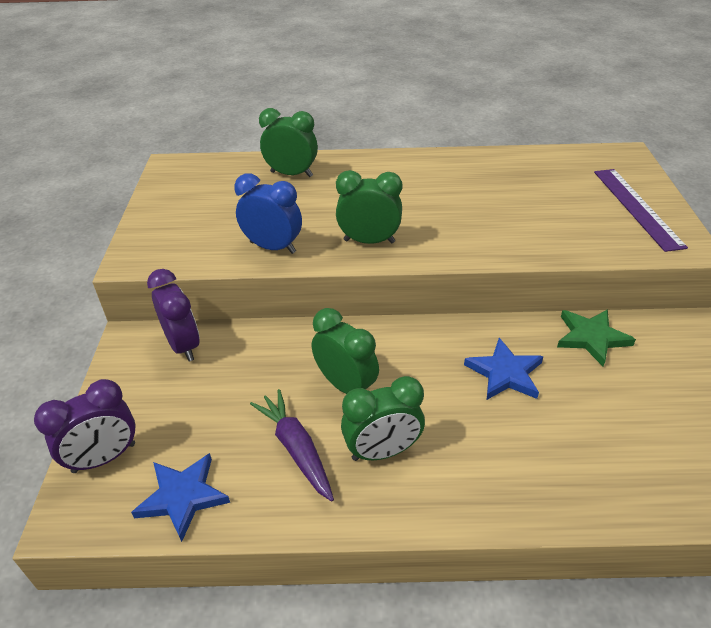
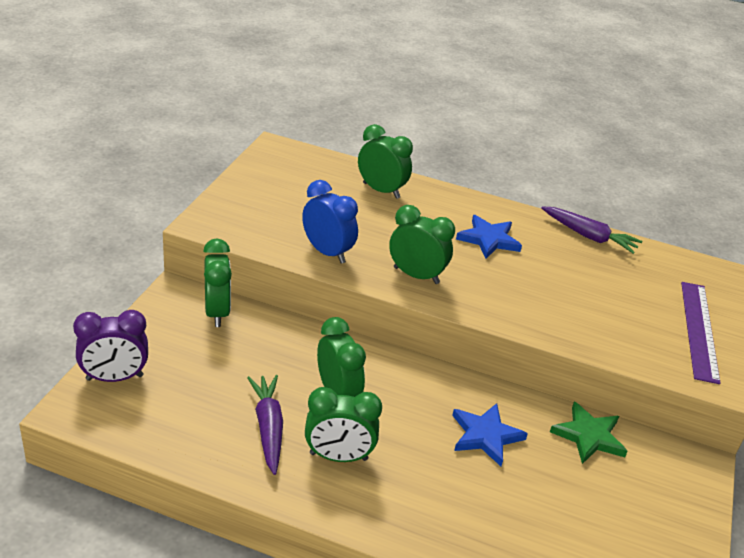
camera: 15 degrees right, 5 degrees down
(182, 497) = (161, 429): blue star -> blue star (488, 239)
(183, 345) = (217, 312): purple clock -> green clock
(494, 157) = (588, 236): none -> purple carrot

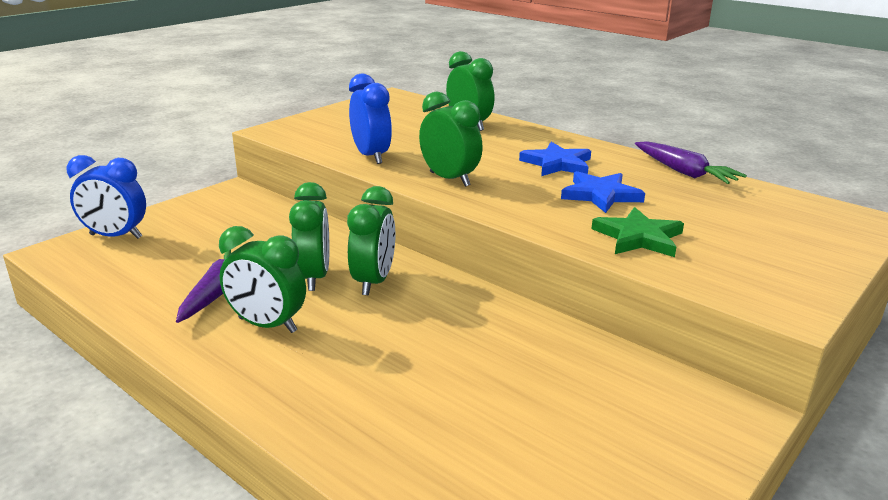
camera: 25 degrees right, 10 degrees down
(114, 378) = (116, 236): purple clock -> blue clock
(217, 312) = (255, 206): green clock -> green clock (373, 282)
(485, 436) = (453, 336): blue star -> blue star (600, 195)
(589, 436) = (589, 358): green star -> green star (638, 237)
(699, 330) = (784, 257): purple ruler -> none

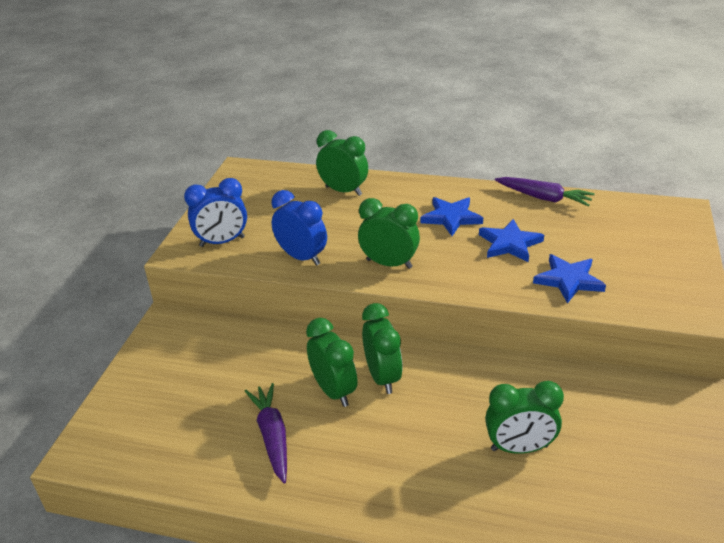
camera: 25 degrees left, 10 degrees up
(116, 236) = (118, 414): blue clock -> blue clock (222, 242)
(267, 325) = (344, 452): green clock -> green clock (519, 448)
(638, 237) = (568, 280): green star -> blue star

